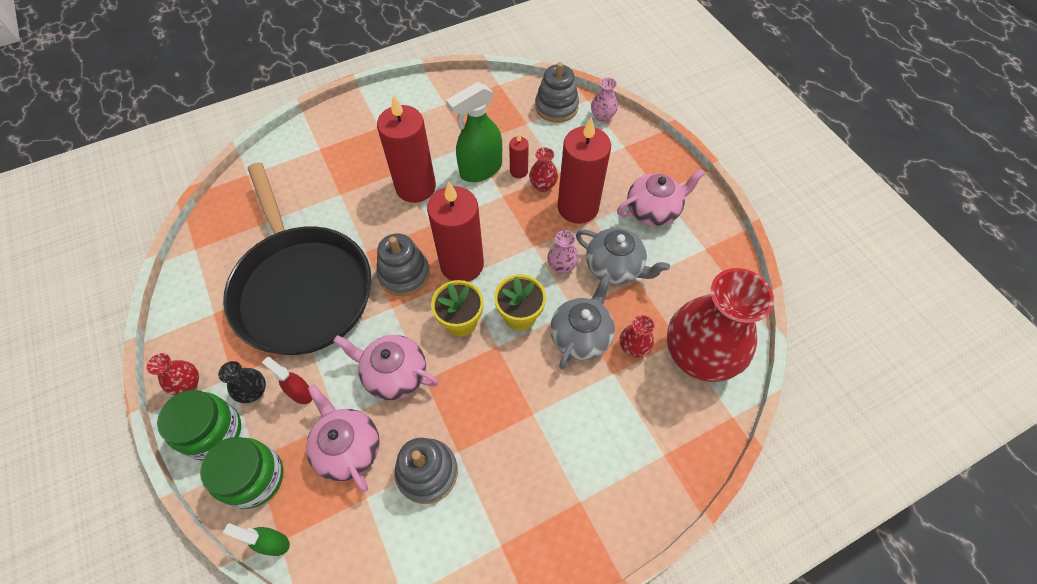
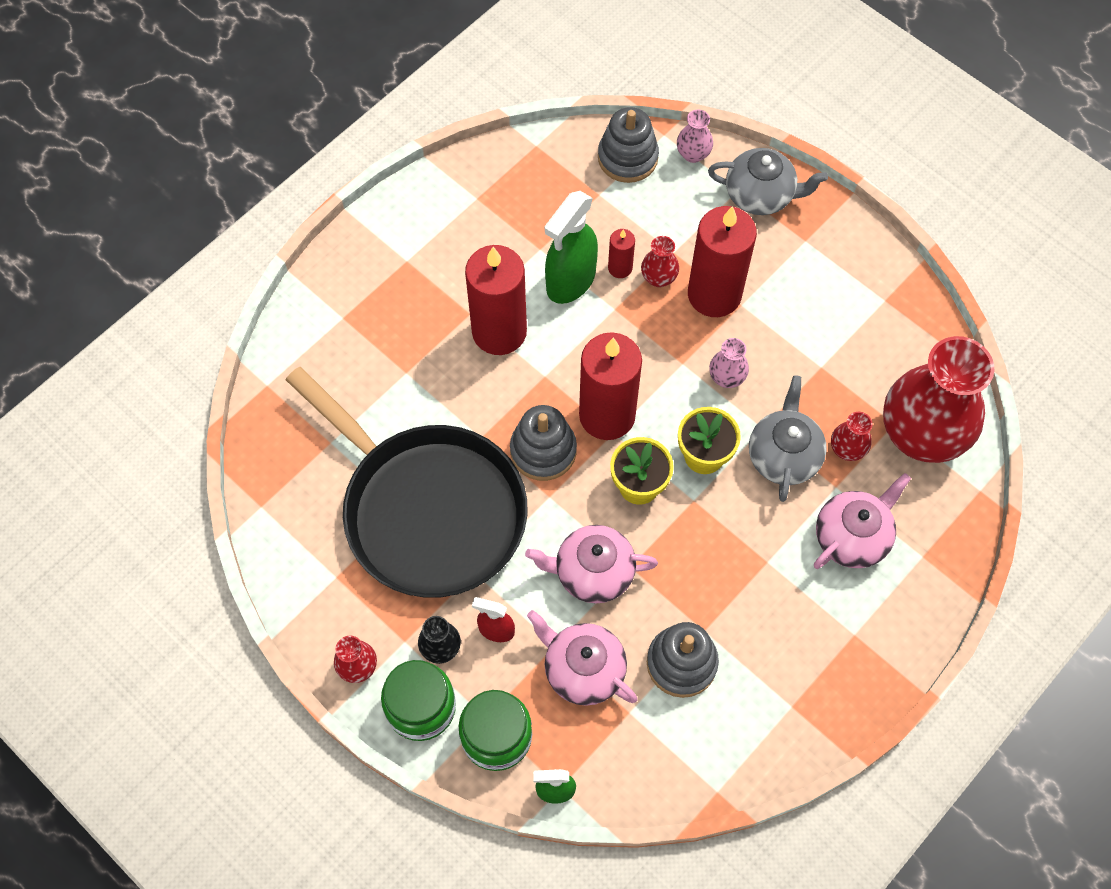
camera: 20 degrees left, 5 degrees up
(614, 267) = (789, 358): grey teapot -> grey teapot (760, 195)
(653, 210) = (806, 269): pink teapot -> pink teapot (852, 537)

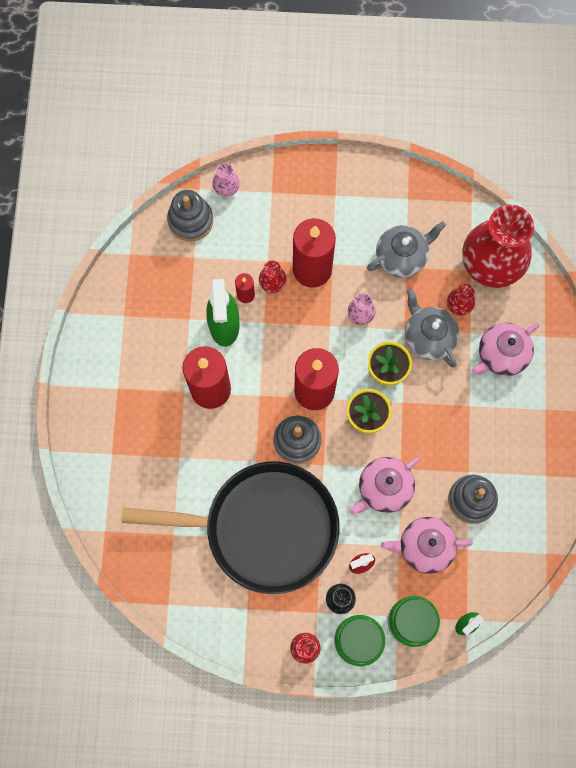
camera: 40 degrees left, 10 degrees up
(760, 195) = (287, 186): grey teapot -> grey teapot (402, 257)
(852, 537) = (501, 355): pink teapot -> pink teapot turned 135 degrees counterclockwise

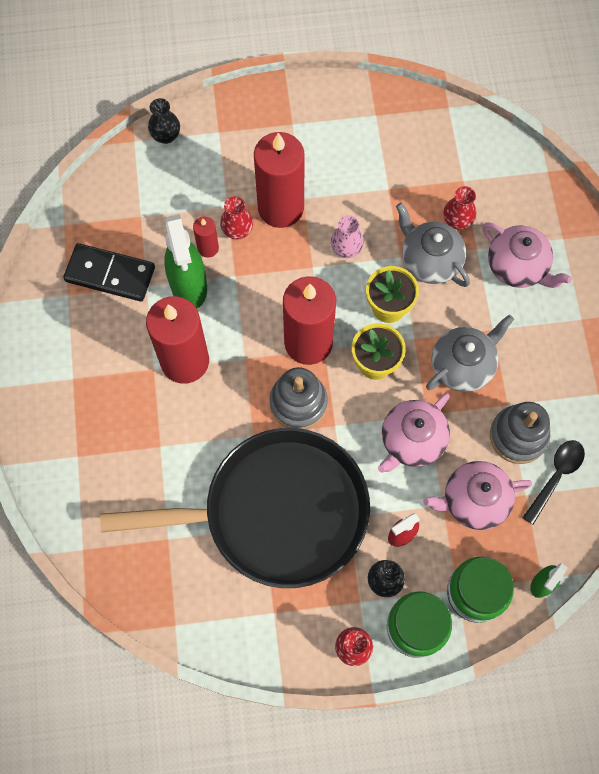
camera: 10 degrees left, 5 degrees down
(161, 304) = (110, 274): none -> black domino
(190, 220) = (130, 176): grey stacking toy -> none
(226, 189) = (166, 136): pink vase -> black vase
(402, 257) = (381, 178): grey teapot -> grey teapot (463, 365)
(490, 266) = (484, 172): red vase -> none
(495, 539) = (555, 477): none -> black spoon
(501, 355) = (517, 267): pink teapot -> pink teapot turned 90 degrees counterclockwise

